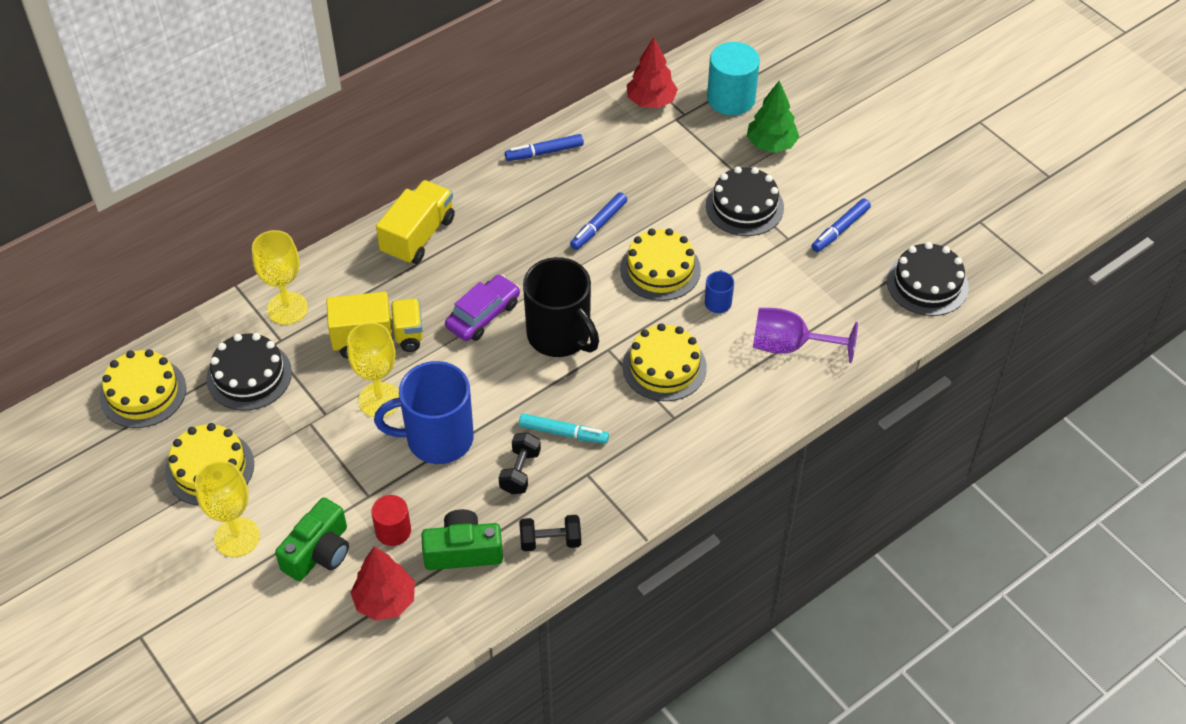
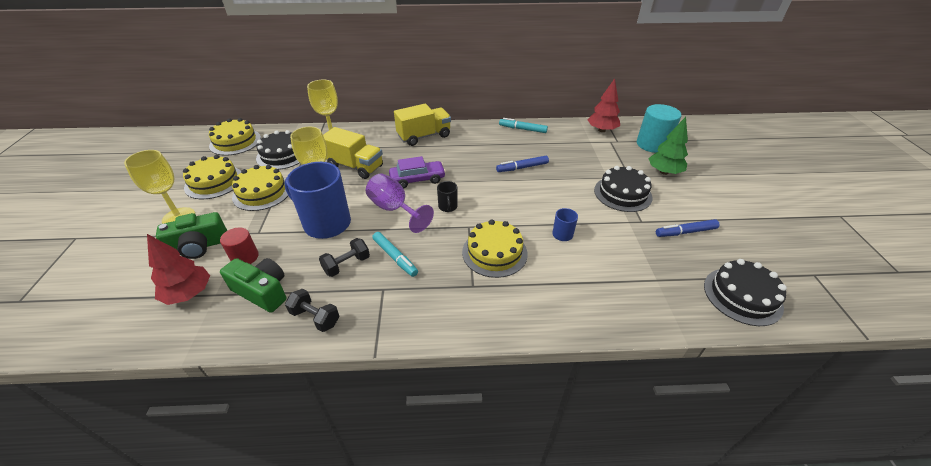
camera: 35 degrees right, 10 degrees down
(544, 152) = (522, 129): blue marker -> turquoise marker
(560, 336) = (448, 207): black mug -> black mug, size x0.43
(660, 269) = (540, 201): yellow cake -> yellow cake (262, 192)
(789, 346) = (595, 283): purple goblet -> purple goblet (394, 209)

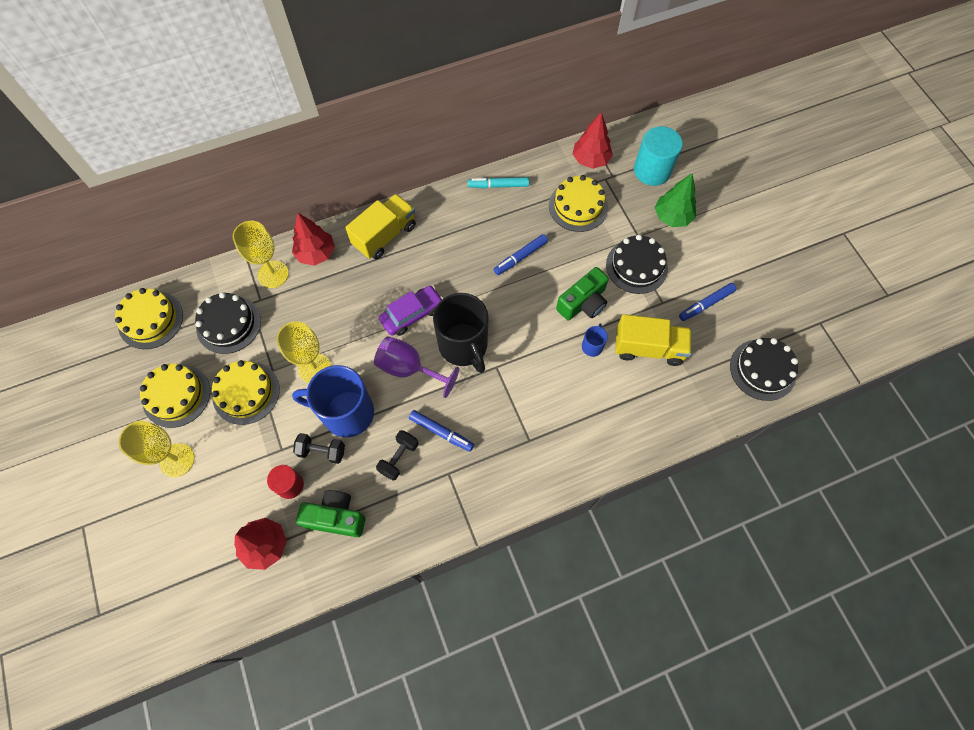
camera: 20 degrees left, 25 degrees up
(199, 246) = (231, 489): green camera -> green camera (583, 303)
(315, 317) = (403, 526): black dumbbell -> black dumbbell (322, 451)
(355, 166) = (329, 316): yellow truck -> yellow truck (648, 348)
(370, 135) = (316, 253): none -> red tree
(395, 257) = (441, 432): turquoise marker -> blue marker
(448, 207) = (464, 346): black mug -> black mug, size x2.31
(494, 252) = (534, 393): yellow cake -> yellow cake (578, 206)

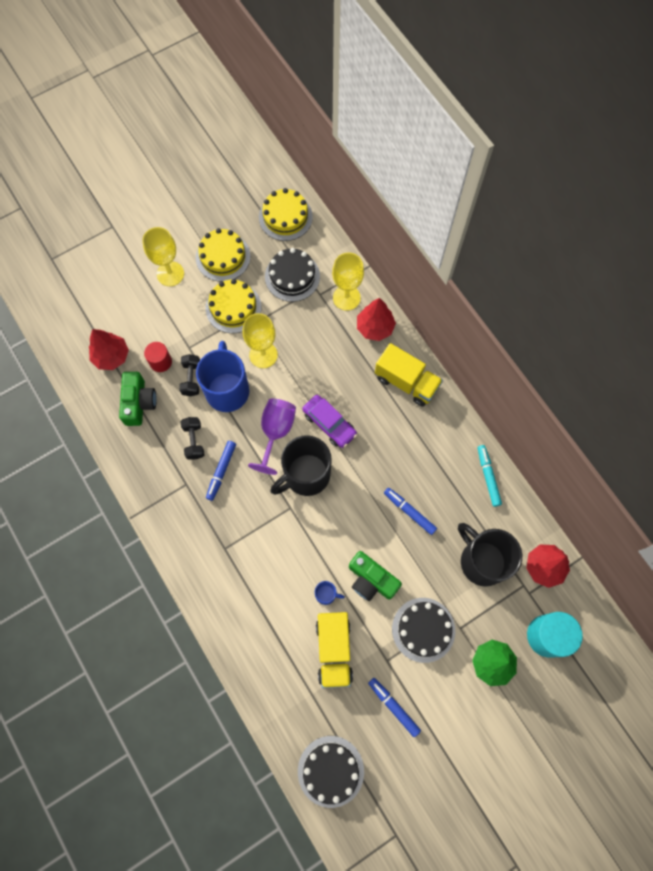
camera: 80 degrees right, 5 degrees up
(399, 458) = (194, 441): black dumbbell -> black dumbbell turned 60 degrees clockwise
(578, 206) = (482, 561): yellow cake -> black mug

